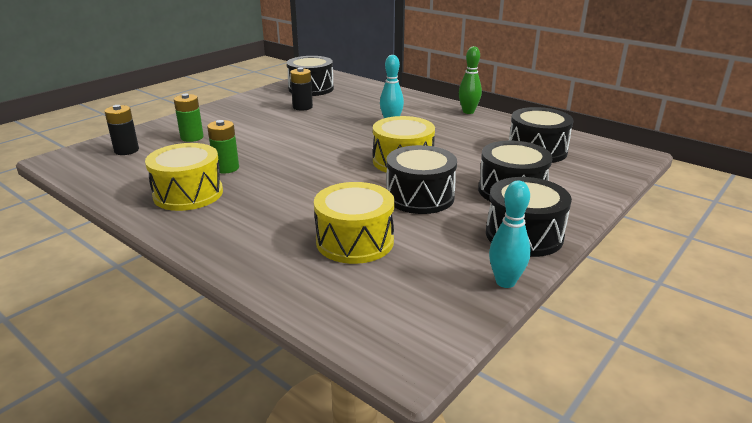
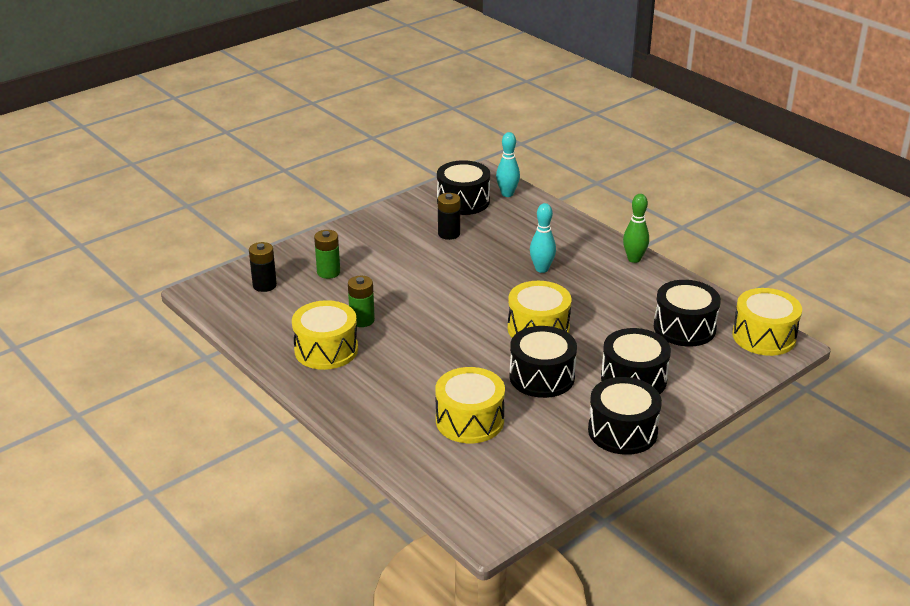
camera: 10 degrees right, 5 degrees up
(505, 282) = (586, 475): turquoise bowling pin -> turquoise bowling pin (507, 194)
(610, 151) = (764, 336): none -> yellow drum

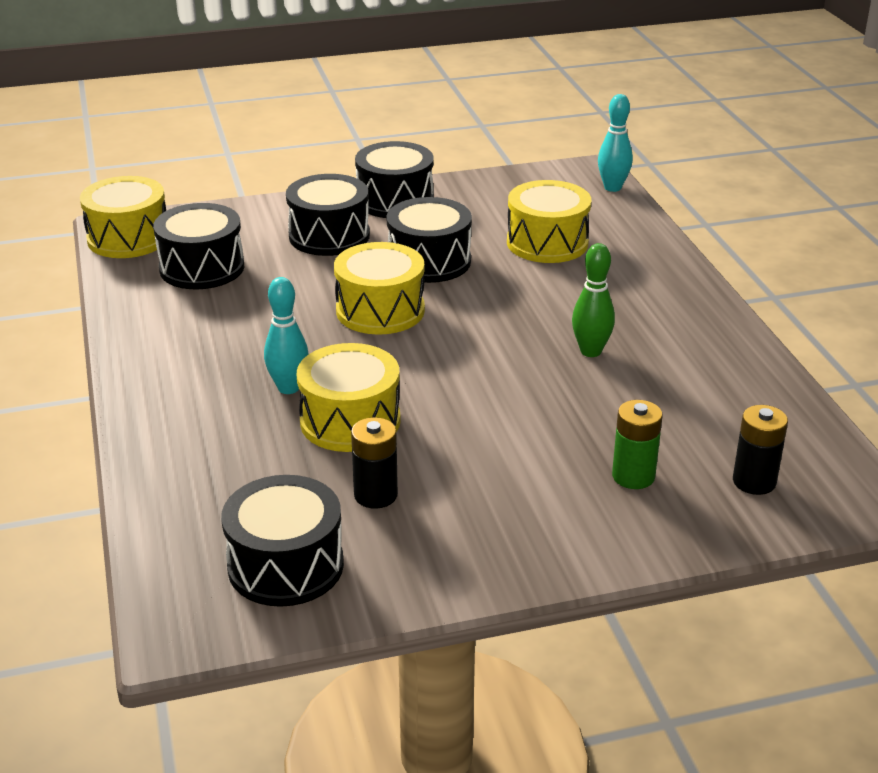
camera: 155 degrees left, 0 degrees up
(326, 350) = (685, 355): yellow drum -> yellow drum (350, 421)
(362, 320) = (614, 382): green battery -> none
(507, 194) = (186, 557): turquoise bowling pin -> turquoise bowling pin (612, 188)
(634, 259) = (139, 366): green bowling pin -> green bowling pin (590, 351)

